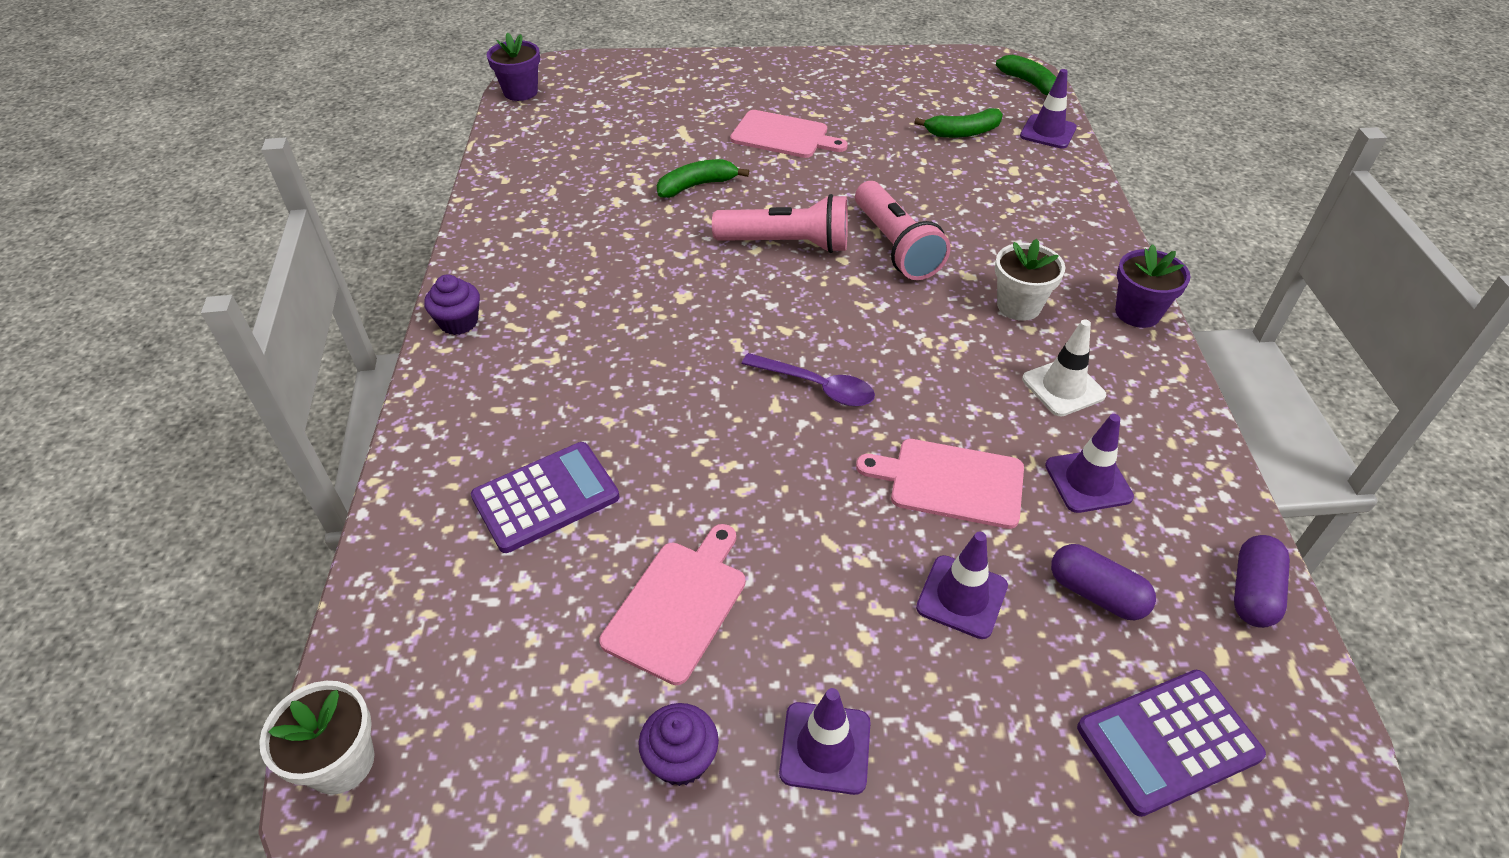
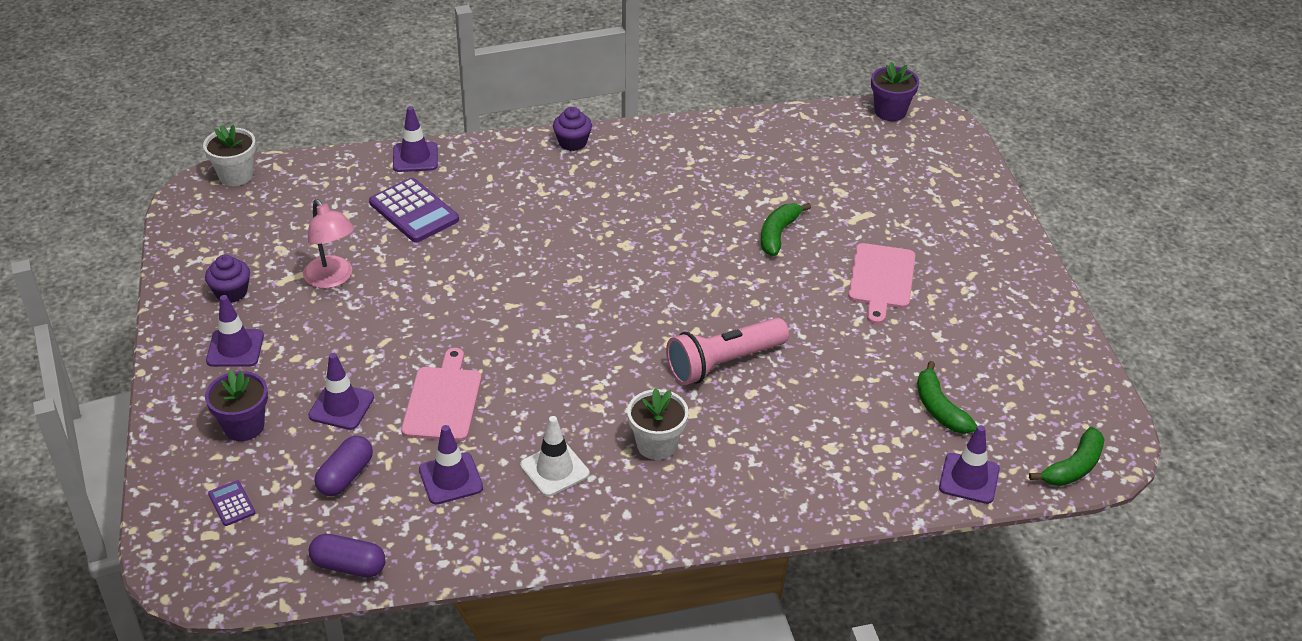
camera: 80 degrees right, 5 degrees down
(412, 490) = (415, 157): none -> purple traffic cone
(678, 605) = (332, 279): pink cutting board -> pink lamp
(697, 186) = (778, 234): green banana -> green banana turned 120 degrees counterclockwise
(787, 243) = (709, 295): pink flashlight -> none
(817, 387) = (533, 325): purple spoon -> none
(1137, 313) = (664, 528): purple flower pot -> purple flower pot (244, 426)
(1168, 742) = (231, 503): purple calculator -> purple calculator, size x0.48

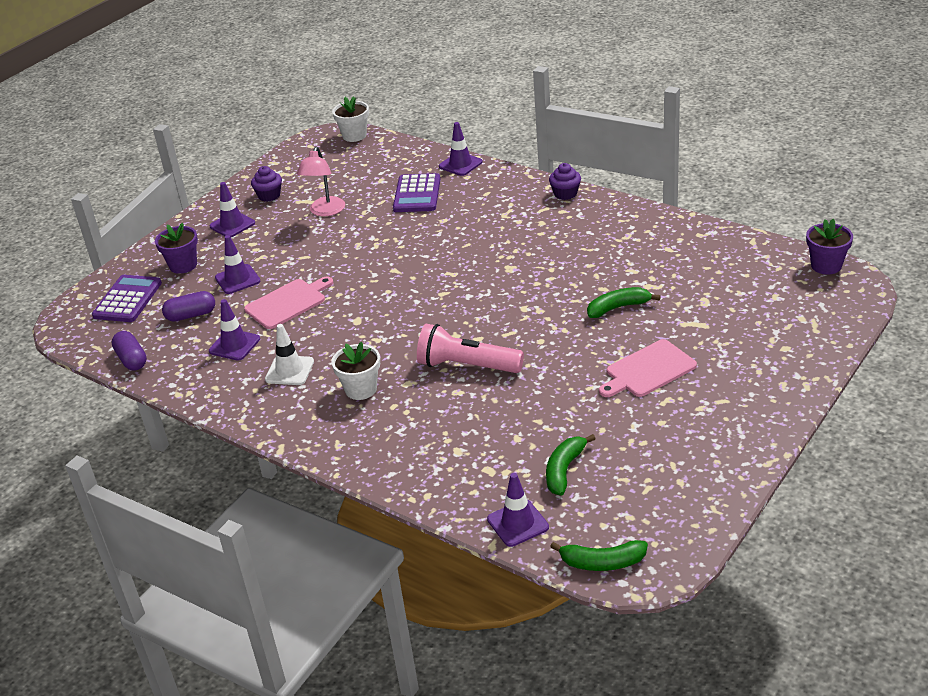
camera: 50 degrees right, 5 degrees down
(231, 503) = (127, 299): purple calculator -> purple calculator, size x2.06

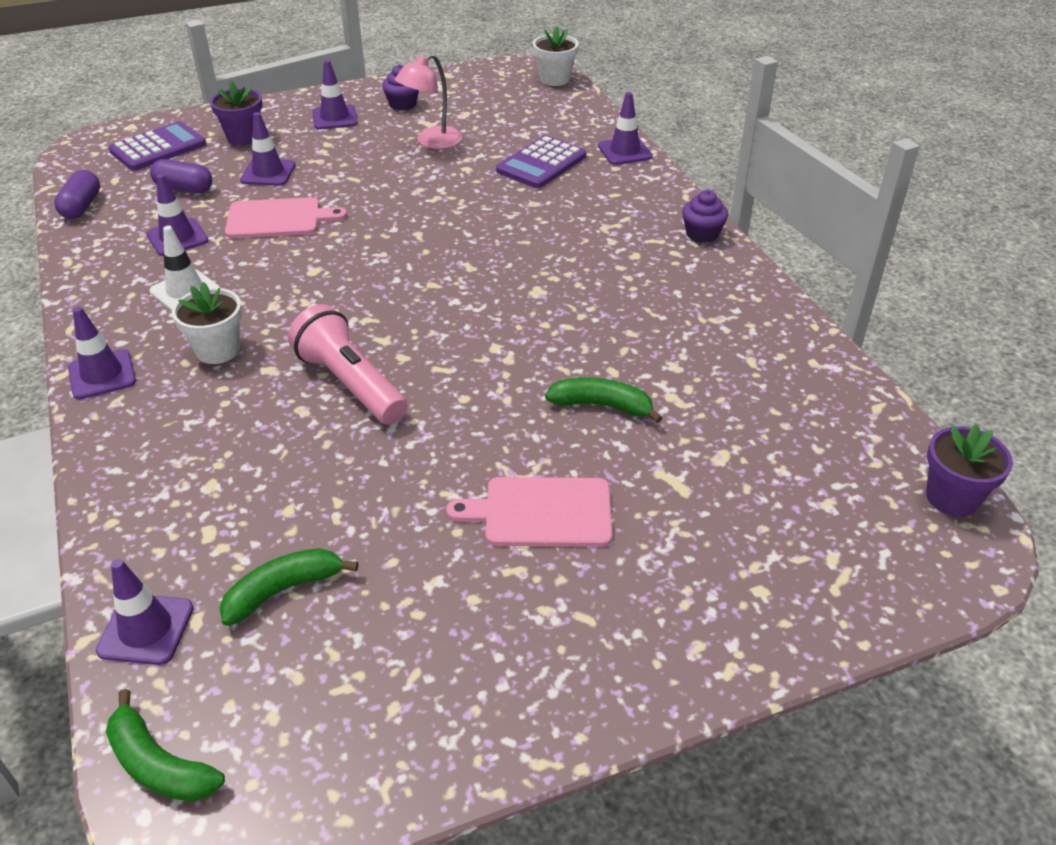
camera: 30 degrees right, 5 degrees up
(307, 437) = (102, 375): none -> purple traffic cone

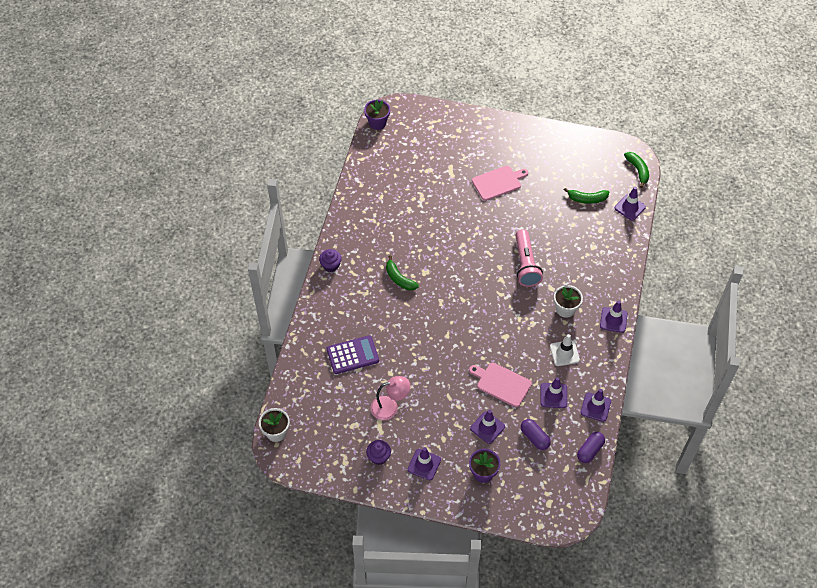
camera: 145 degrees left, 15 degrees up
(158, 148) = (533, 489): purple calculator -> none
(541, 512) = (498, 182): pink cutting board -> pink cutting board turned 60 degrees counterclockwise
(602, 405) = (448, 208): green banana -> green banana (399, 278)
(624, 151) = (305, 341): purple traffic cone -> purple traffic cone (595, 407)

